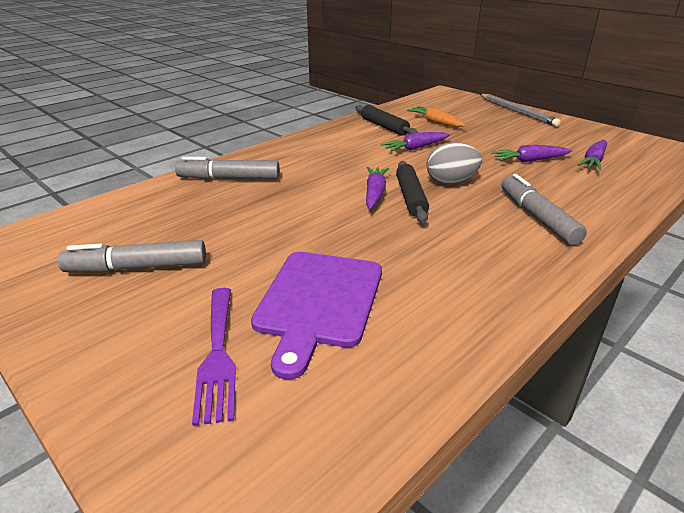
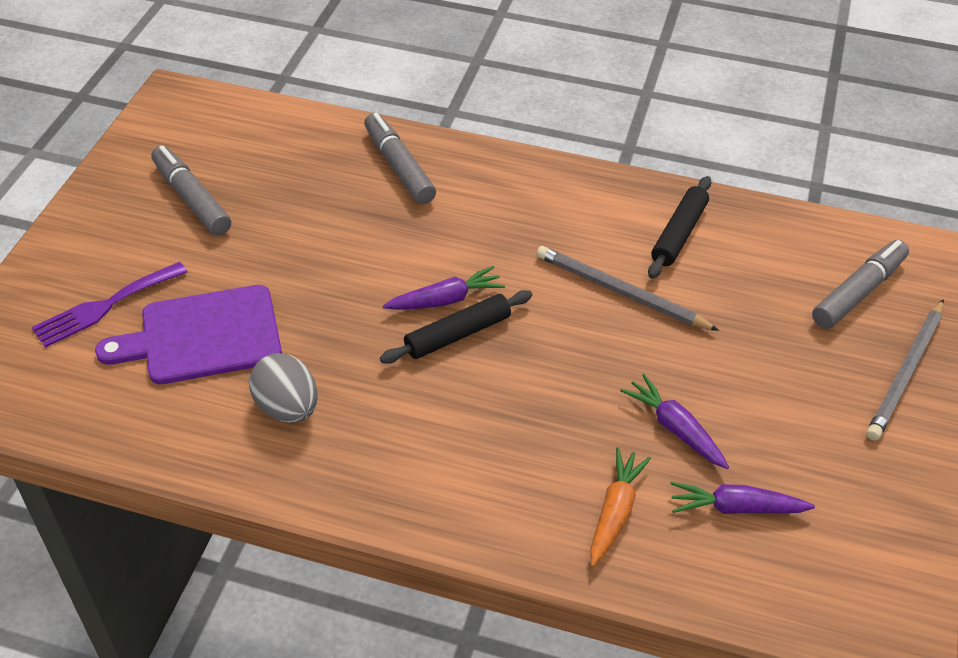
camera: 60 degrees right, 15 degrees up
(415, 148) = (621, 292): purple carrot -> grey pencil
(435, 122) = (750, 284): orange carrot -> orange carrot (615, 512)
(451, 182) = (531, 360): grey egg -> grey egg (287, 408)
(537, 217) = (484, 467): grey marker -> grey marker (858, 292)

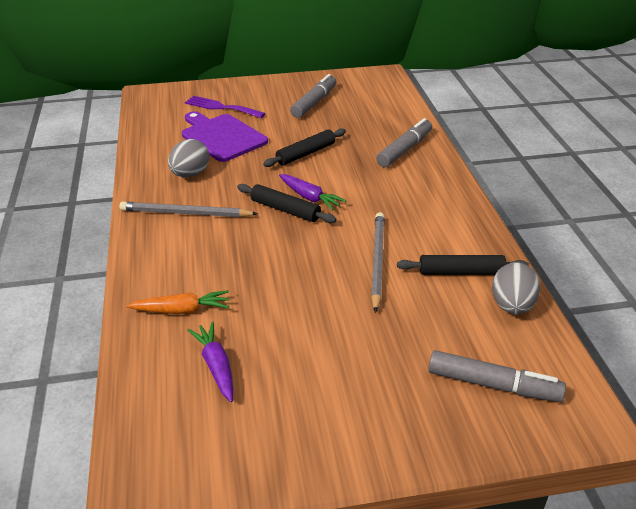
camera: 65 degrees right, 10 degrees down
(331, 262) = (306, 153): none -> black rolling pin
(675, 428) = (270, 318): purple carrot -> none
(753, 223) = (512, 306): none -> grey egg
(906, 372) = (424, 436): grey pencil -> grey pencil (186, 213)

